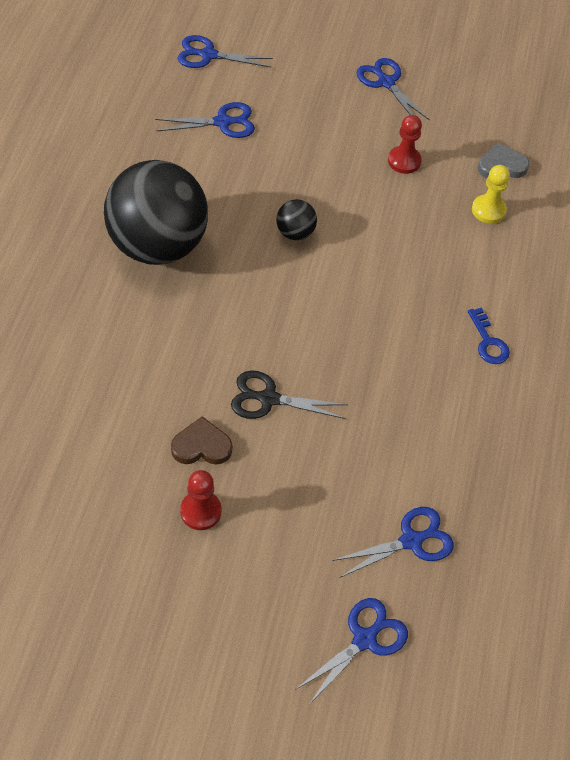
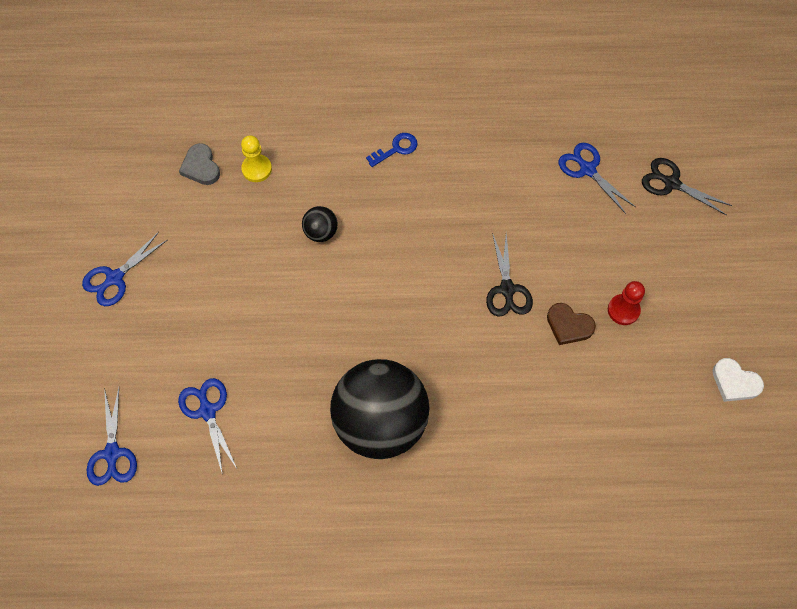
camera: 100 degrees left, 10 degrees up
(62, 602) = (734, 382): none -> white heart
(201, 446) = (568, 325): brown heart -> brown heart turned 45 degrees counterclockwise
(295, 233) = (329, 312): black ball -> black ball (321, 232)
(364, 639) = (671, 183): blue scissors -> black scissors
(404, 161) = (216, 243): red pawn -> none

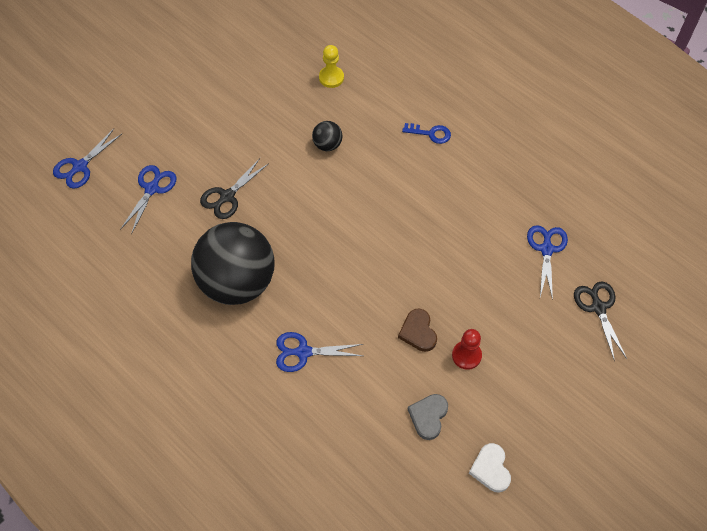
camera: 45 degrees right, 5 degrees down
(115, 278) = (185, 74): blue scissors -> blue scissors (303, 352)
(201, 167) = (300, 51): grey heart -> grey heart (428, 416)
(507, 289) = (404, 275): black scissors -> black scissors (227, 196)

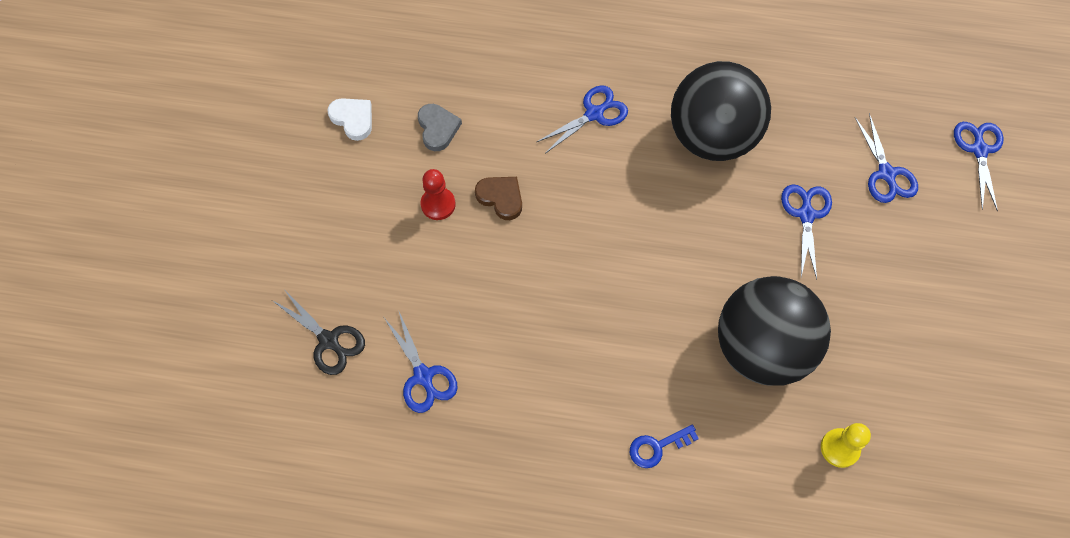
camera: 145 degrees right, 5 degrees up
(227, 196) = (806, 215): black scissors -> blue scissors
(327, 145) = (761, 348): black ball -> black ball, size x2.46

